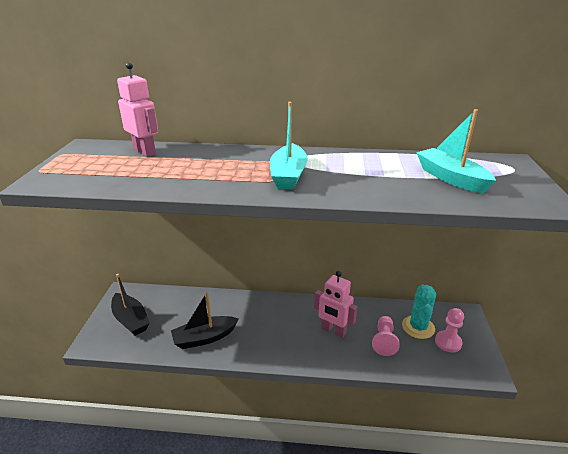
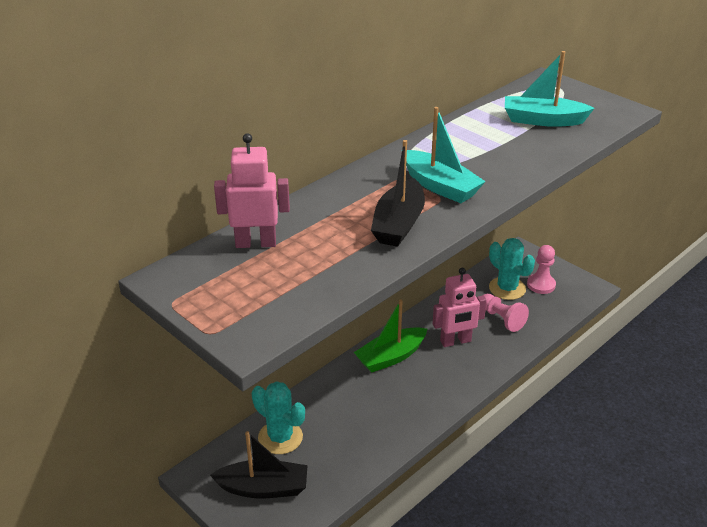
camera: 50 degrees left, 5 degrees up
(174, 305) = (280, 437): none -> turquoise cactus
(204, 338) = (365, 438): black boat -> black boat (398, 224)
(285, 310) = (391, 357): none -> green boat

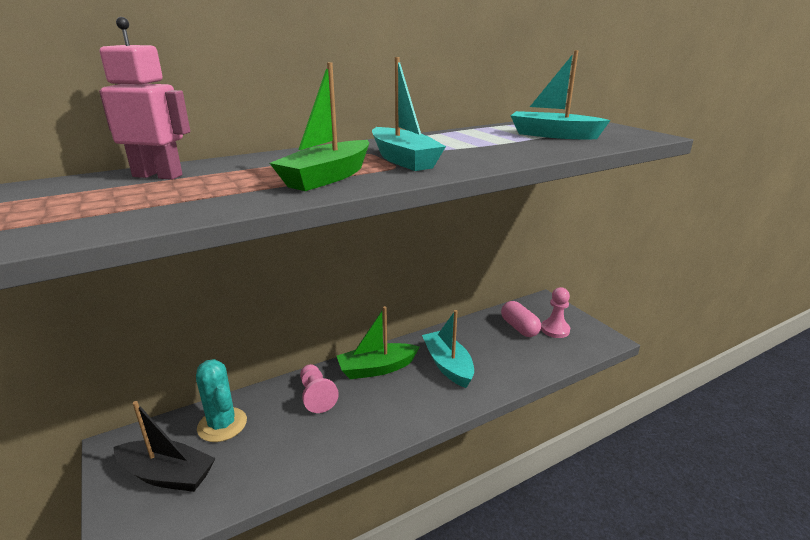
camera: 15 degrees right, 10 degrees down
(398, 224) = (327, 177): black boat -> green boat
(455, 341) = (448, 365): pink robot -> turquoise boat
(501, 319) = (503, 353): pink pawn -> pink pawn (316, 396)
(507, 288) = (519, 328): turquoise cactus -> pink capsule

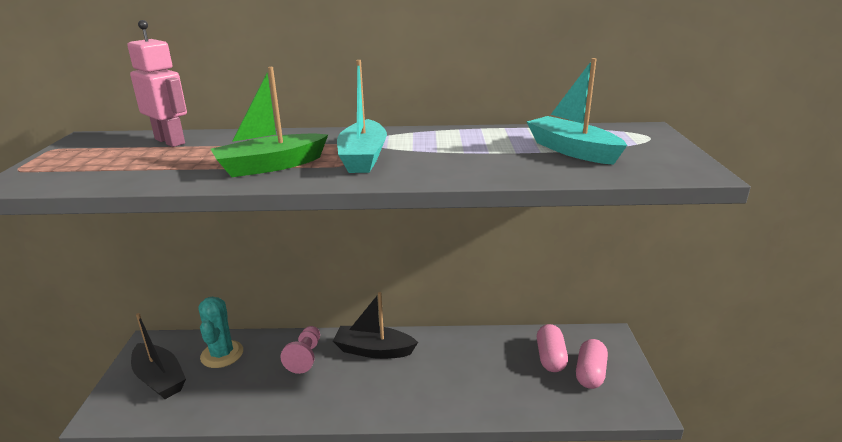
camera: 30 degrees right, 0 degrees up
(376, 368) = (374, 350): green boat -> black boat
(448, 365) = (440, 371): turquoise boat -> none
(555, 330) = (590, 373): pink pawn -> pink capsule

